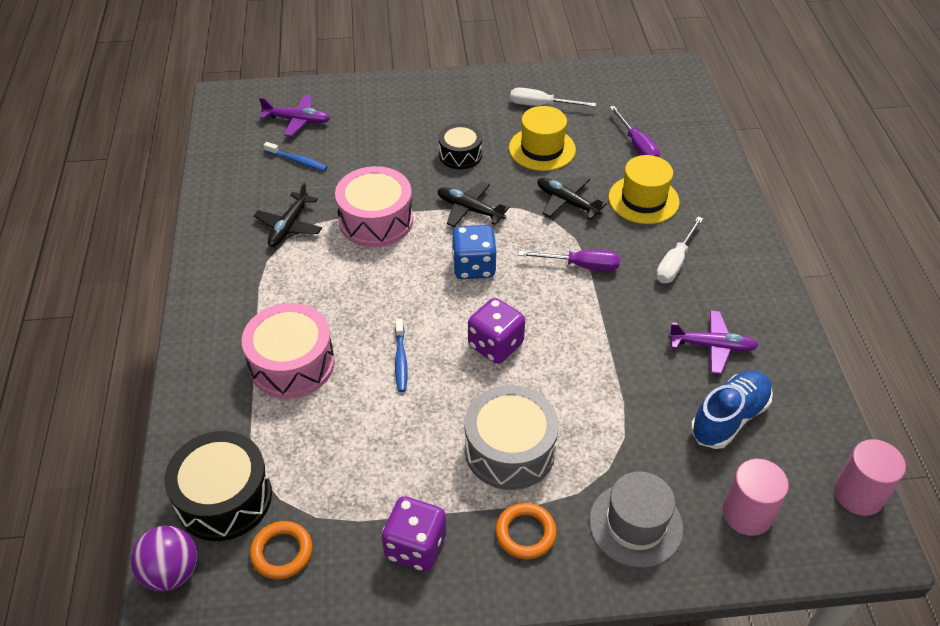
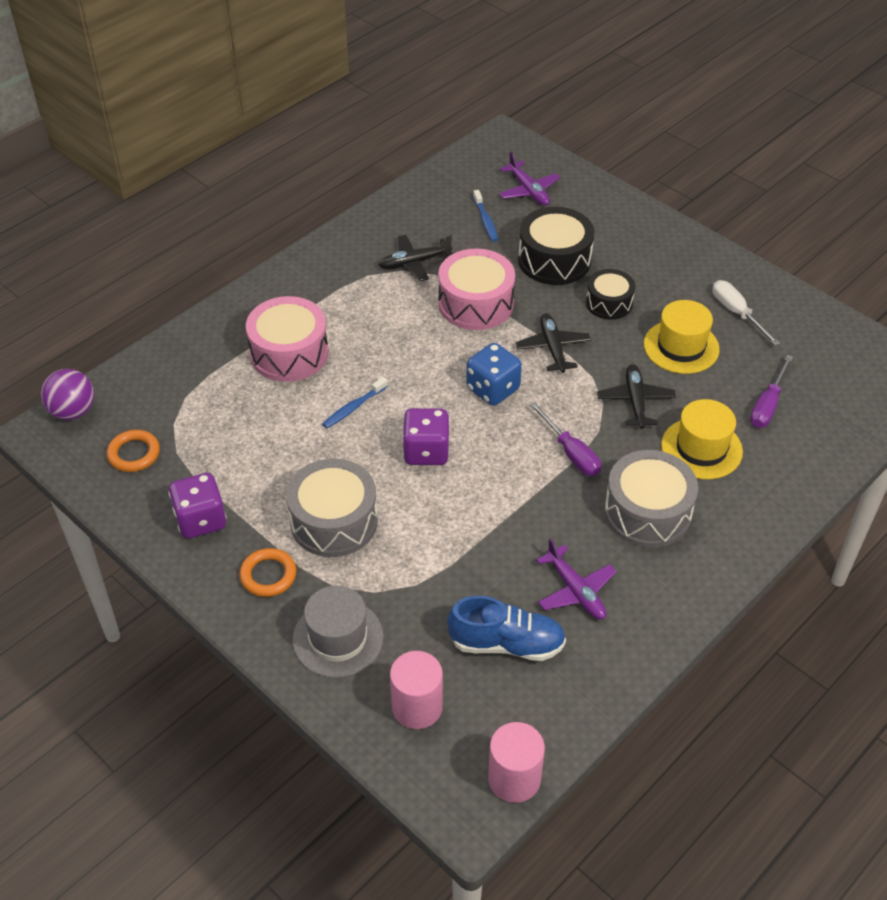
camera: 50 degrees right, 0 degrees up
(224, 498) = (148, 397): black drum -> black drum (554, 260)
(675, 262) = (647, 512): white screwdriver -> grey drum

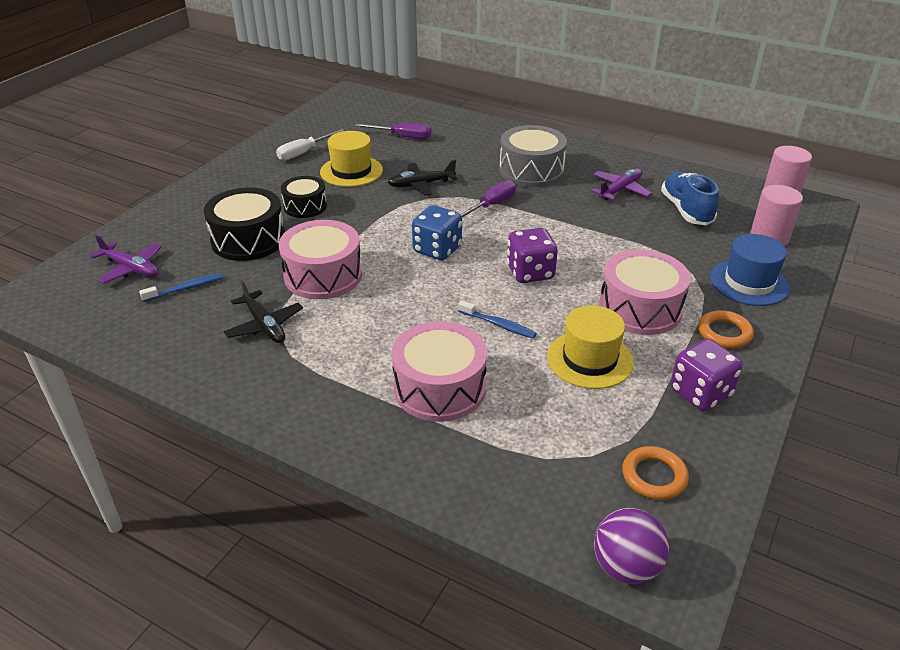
camera: 105 degrees left, 10 degrees down
(334, 521) = (640, 308): grey drum -> pink drum
(338, 638) = (749, 282): grey hat -> blue hat
(528, 190) = (131, 268): purple plane -> purple plane turned 75 degrees clockwise
(552, 348) = (373, 227): black plane -> none
(701, 448) = (458, 156): yellow hat -> yellow hat (589, 359)

